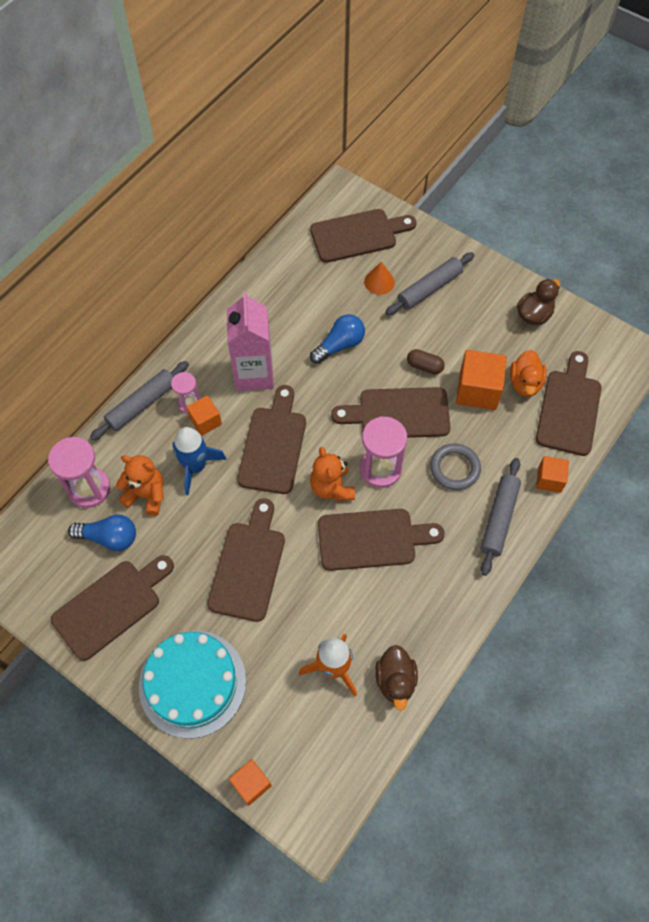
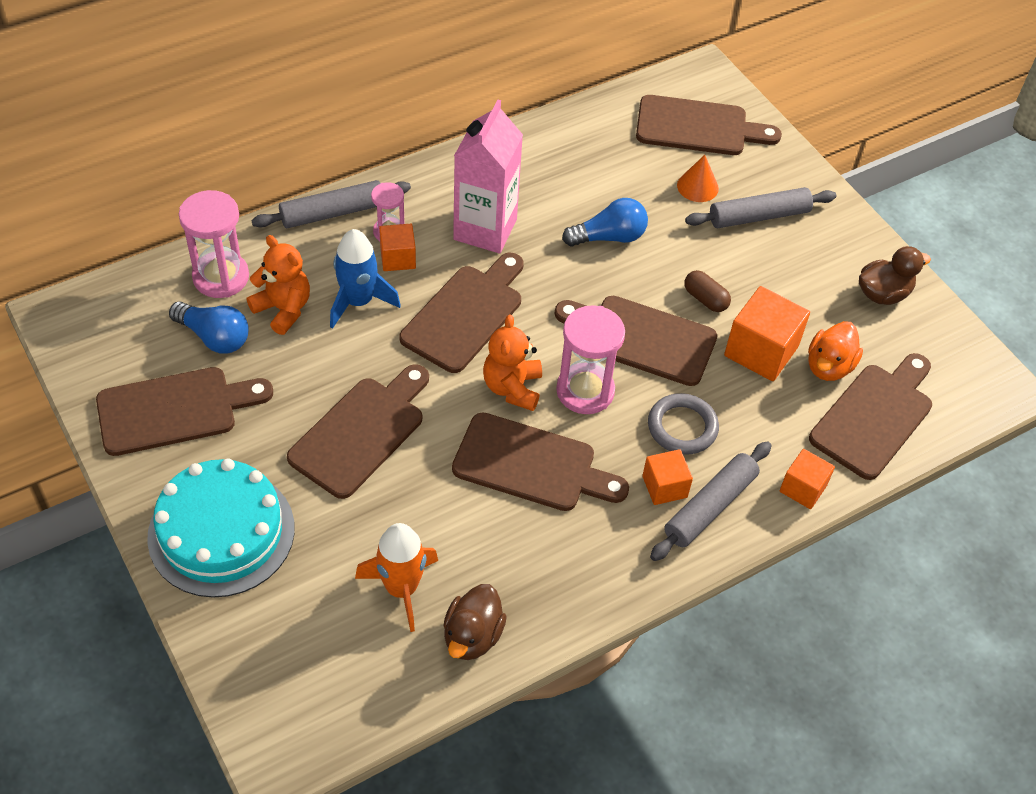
camera: 20 degrees right, 10 degrees down
(251, 784) = (228, 674): orange cube -> orange cube (664, 487)

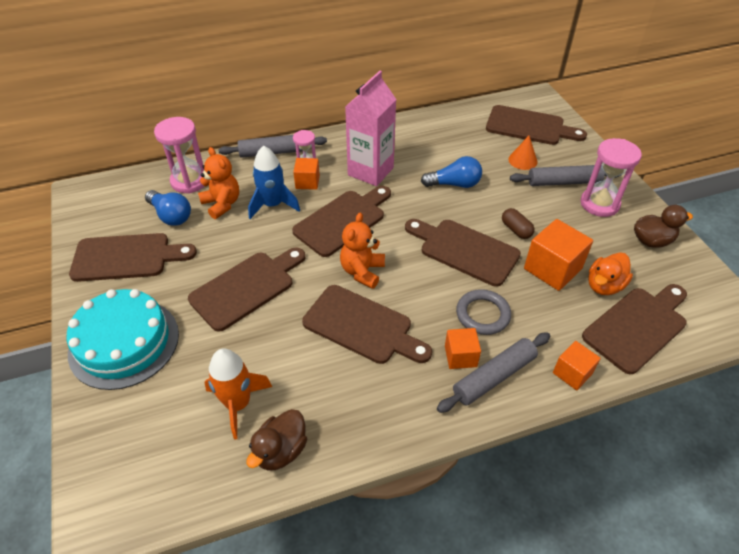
camera: 15 degrees right, 5 degrees down
(585, 391) = (414, 280): pink hourglass -> pink hourglass (599, 204)

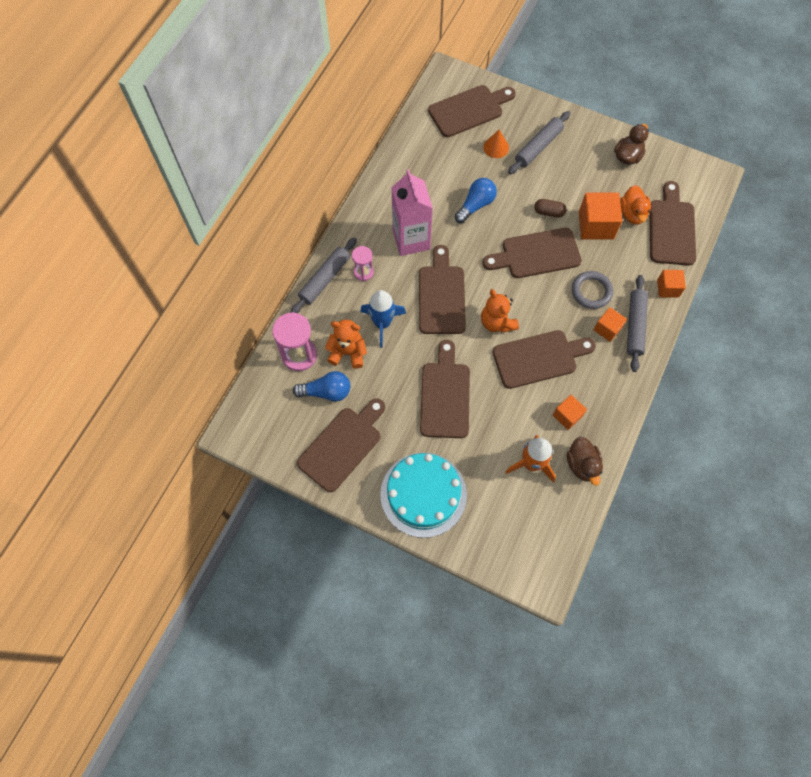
camera: 45 degrees left, 20 degrees up
(307, 182) = (381, 285): orange cube -> orange cube (567, 415)
(599, 204) = (575, 149): pink hourglass -> none

